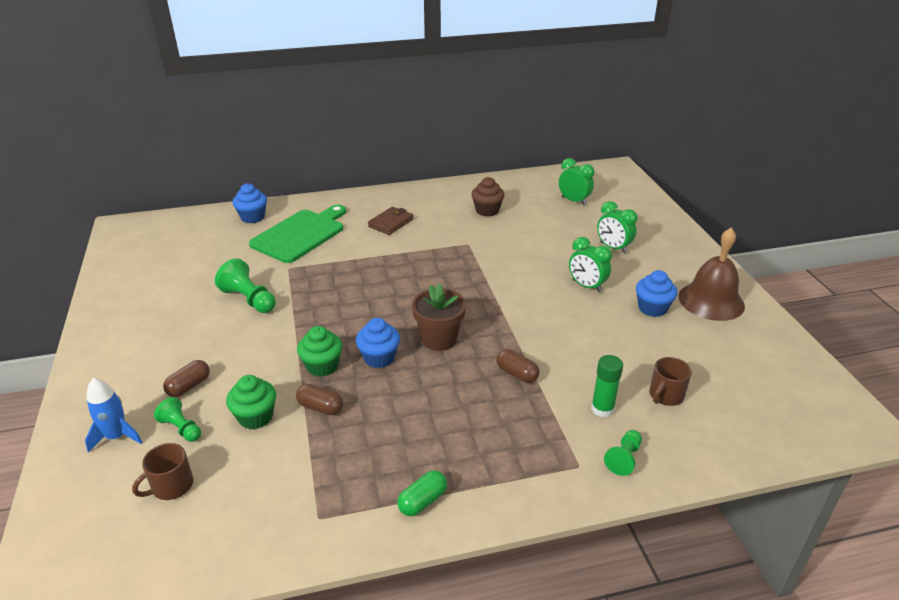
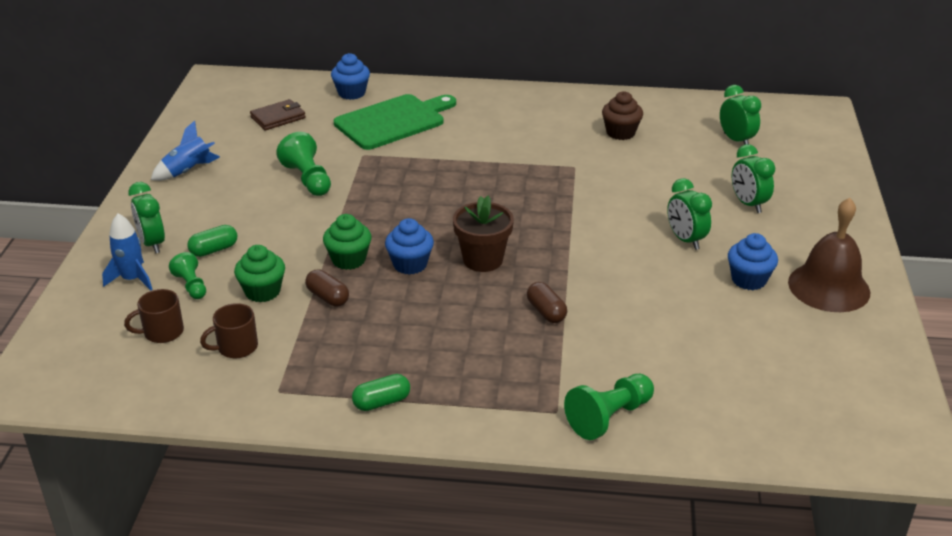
camera: 20 degrees right, 0 degrees up
(123, 394) = (152, 243): none -> green clock
(131, 315) = (188, 171): none -> blue rocket
(189, 386) = (214, 250): brown capsule -> green capsule
(391, 223) = (499, 126): brown wallet -> brown wallet (278, 118)
(602, 409) = (617, 367): green glue stick -> none
(624, 458) = (609, 417): green pawn -> green pawn, size x1.60
(665, 395) = (698, 370): brown mug -> brown mug (236, 347)

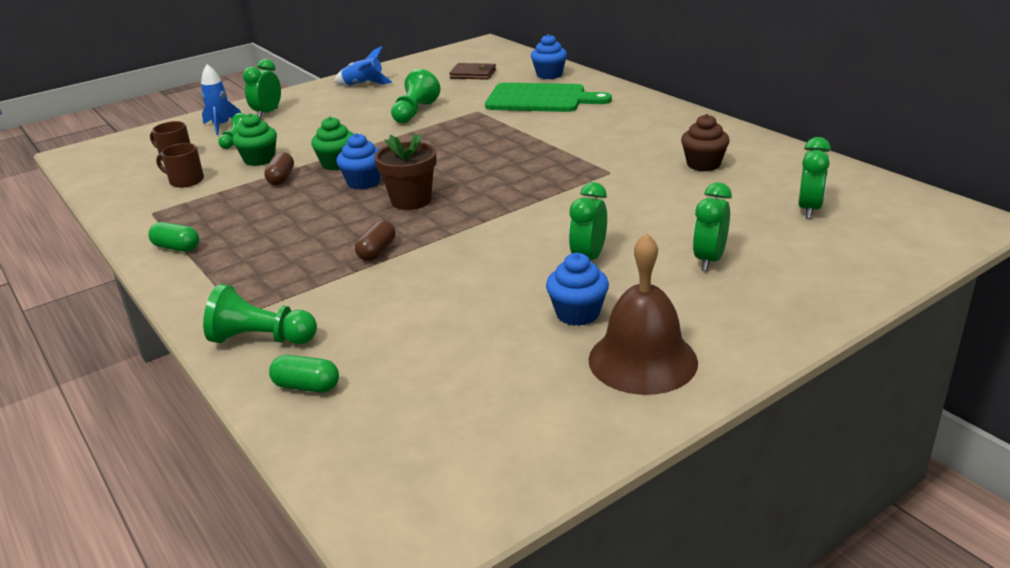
camera: 50 degrees right, 5 degrees down
(214, 250) = (286, 128): green capsule -> green capsule (306, 386)

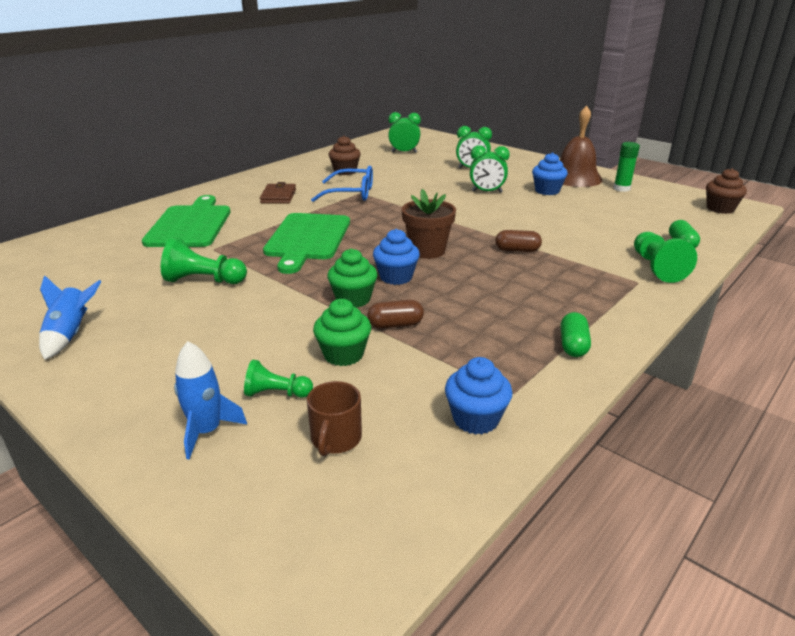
camera: 105 degrees left, 0 degrees up
(186, 181) = (417, 397): brown mug -> none
(267, 113) = (161, 396): green clock -> none
(411, 500) = (720, 209): none -> brown cupcake
(473, 74) = (81, 265): brown wallet -> brown wallet (278, 196)
(477, 145) = (307, 239): none -> green cutting board
(549, 75) = (116, 226): blue cupcake -> blue cupcake (475, 419)
(566, 402) = (621, 188): none -> green glue stick
(609, 167) = (351, 193): none -> blue glasses

